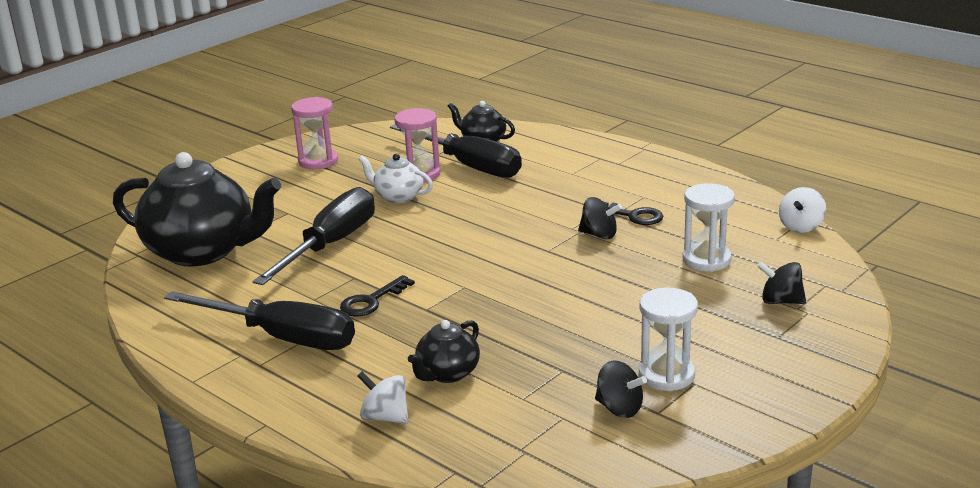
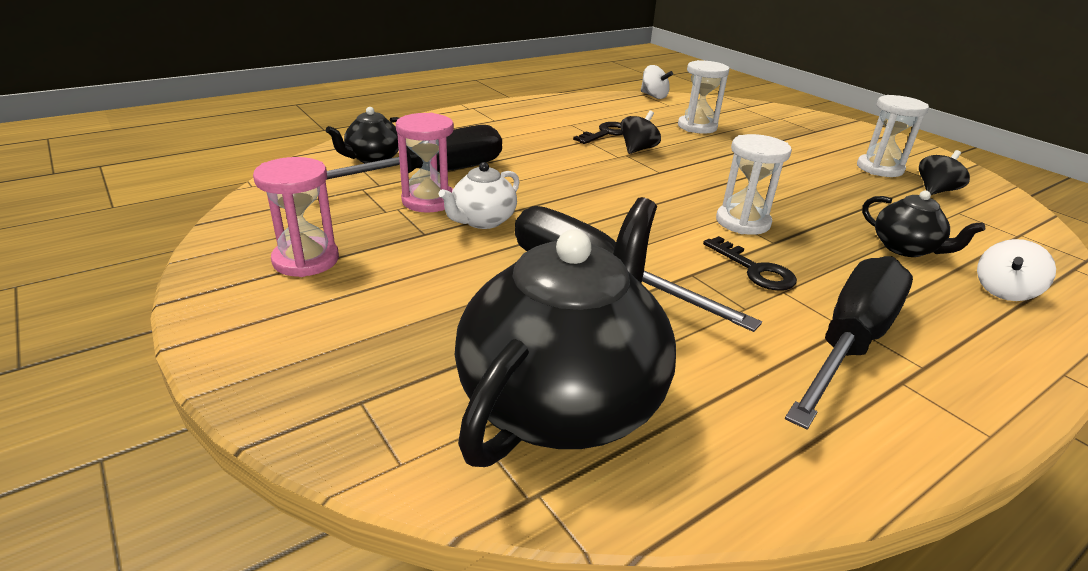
camera: 80 degrees left, 5 degrees up
(457, 294) = (742, 222): none -> white hourglass
(780, 301) = (765, 121): black spinning top -> none

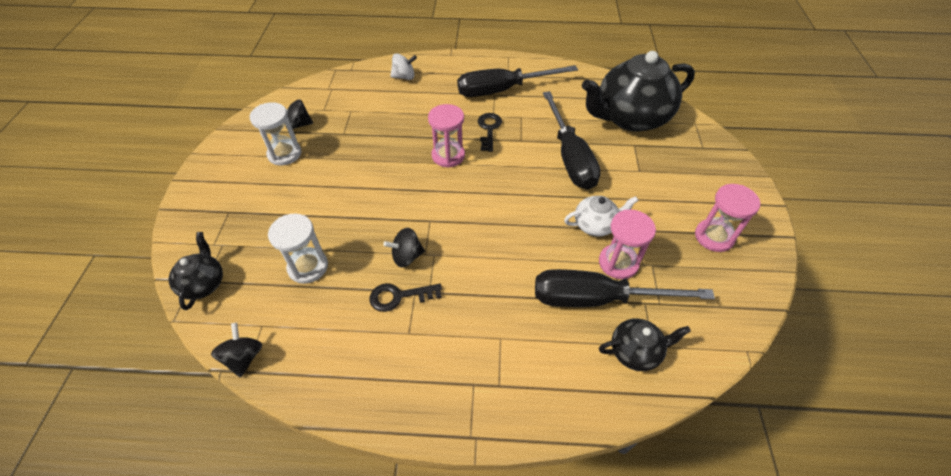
camera: 140 degrees left, 20 degrees up
(653, 96) = (244, 357): white spinning top -> black spinning top
(742, 222) = (448, 155): white hourglass -> pink hourglass
(905, 248) = (399, 107): black teapot -> black teapot (204, 284)

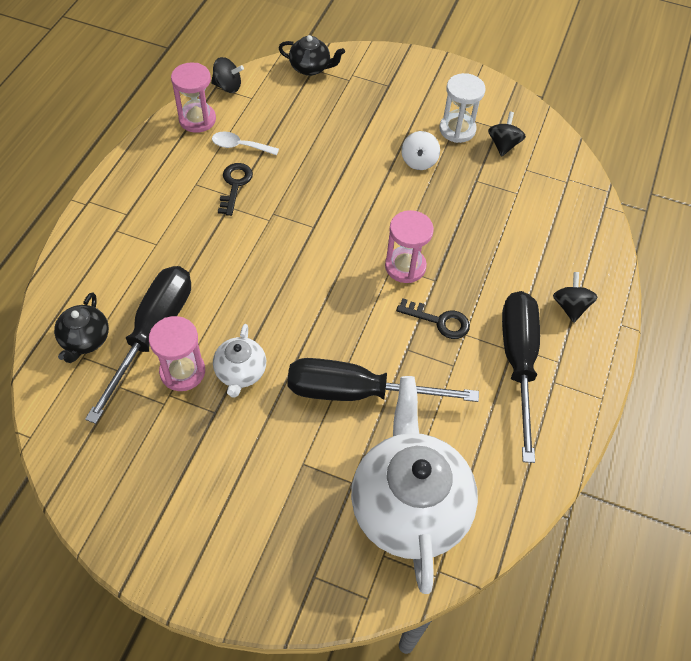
camera: 105 degrees right, 5 degrees up
(308, 267) = (297, 130): white hourglass -> none
(342, 311) = (240, 146): none -> white spoon
(404, 77) = (576, 258): white spinning top -> white spinning top (419, 161)
(407, 256) = (276, 199): black spinning top -> black spinning top (570, 306)
(630, 118) = (409, 506): black teapot -> white teapot
(714, 237) = (166, 491): pink hourglass -> pink hourglass (197, 119)

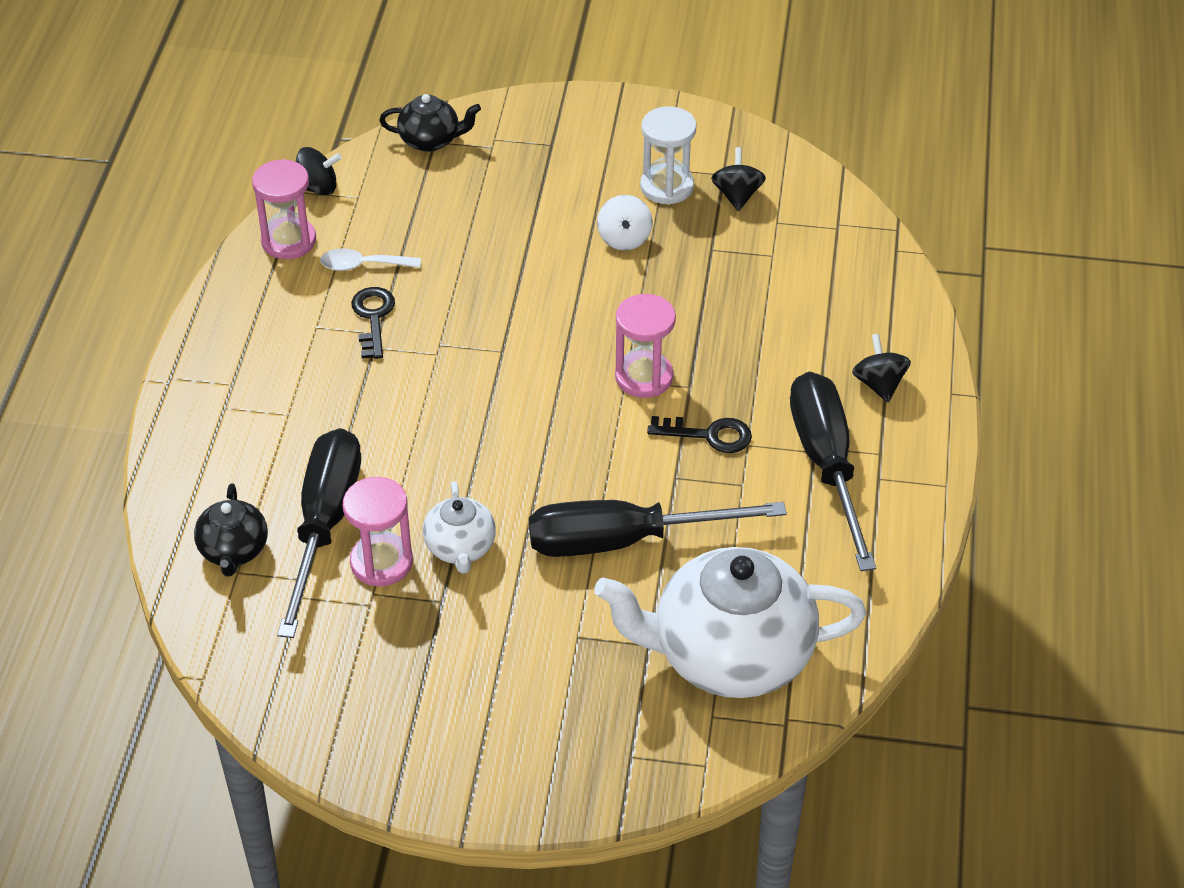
camera: 10 degrees left, 10 degrees down
(409, 506) = (729, 656): white teapot -> white teapot turned 75 degrees counterclockwise

